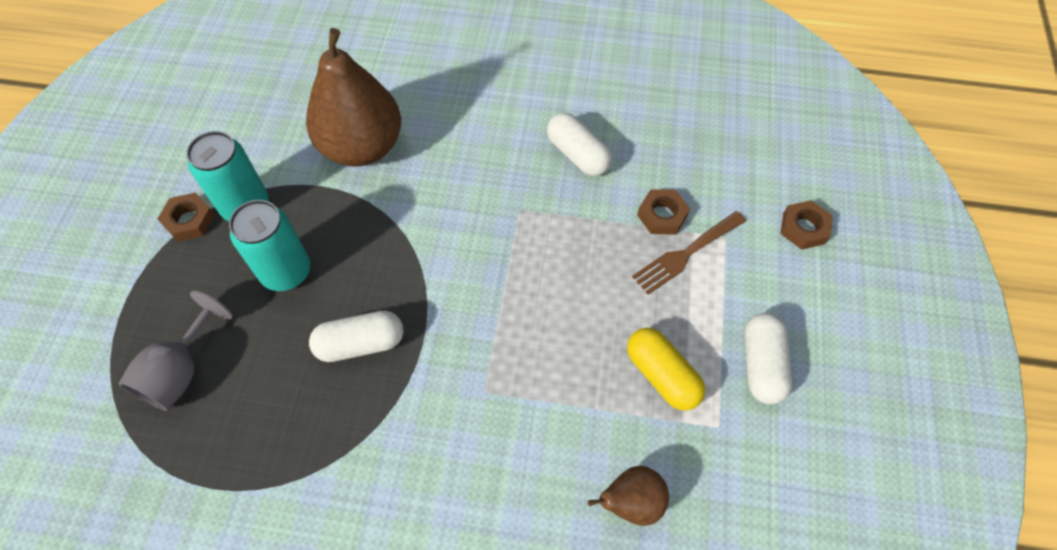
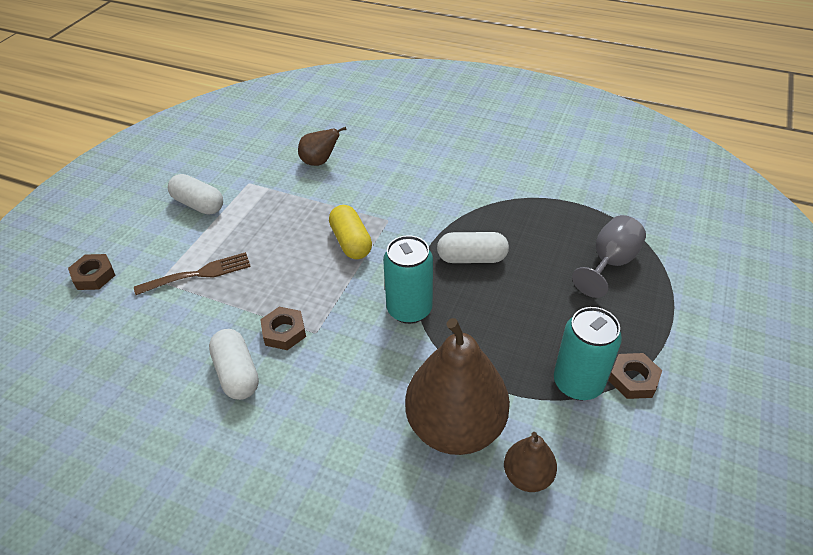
camera: 165 degrees left, 15 degrees down
(286, 272) = (532, 317): turquoise can -> turquoise can (409, 309)
(299, 121) = (527, 476): none -> brown pear
(662, 215) = (197, 305): brown nut -> brown nut (284, 332)
(662, 375) = (266, 209): yellow capsule -> yellow capsule (351, 242)
(761, 365) = (198, 204): white capsule -> white capsule turned 75 degrees counterclockwise

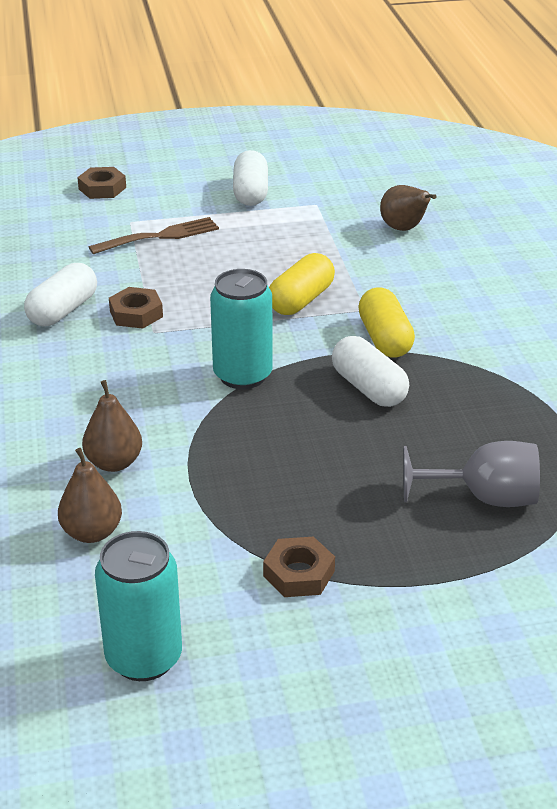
camera: 55 degrees right, 10 degrees down
(199, 274) = (160, 236): brown fork -> brown fork turned 60 degrees counterclockwise
(427, 227) = (385, 339): none -> yellow capsule
(455, 426) = (114, 463): brown pear -> brown pear, size x0.49
(578, 383) = (251, 530): turquoise can -> turquoise can (144, 658)

